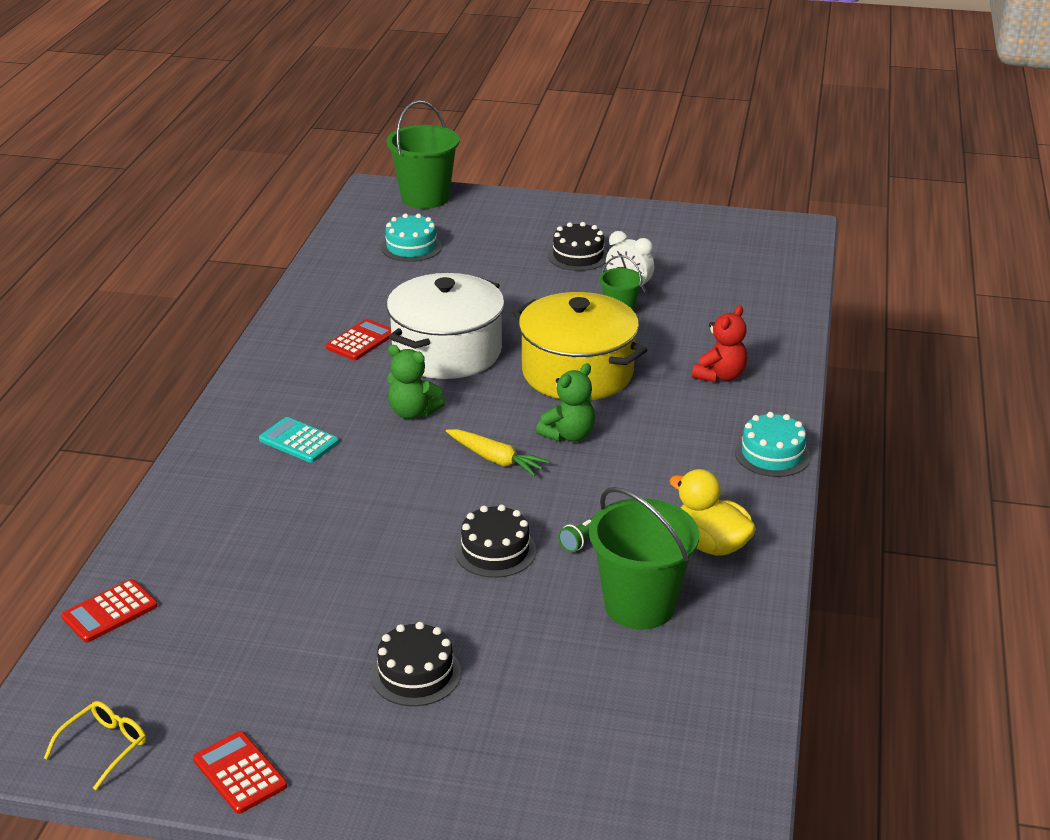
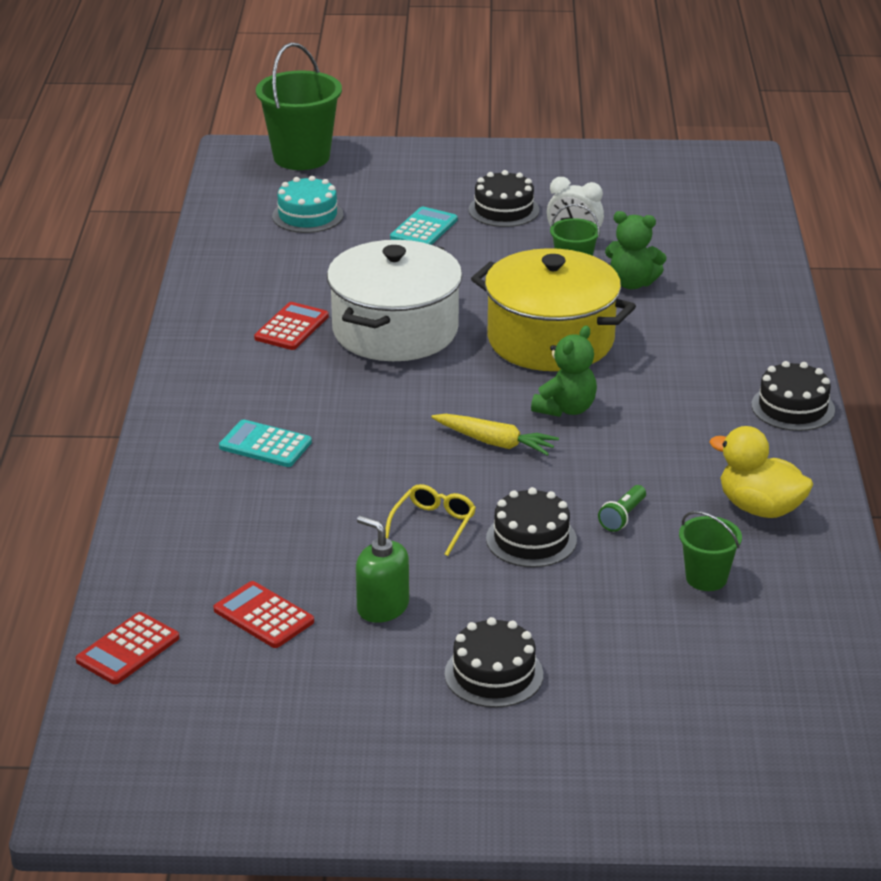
camera: 10 degrees left, 0 degrees up
(104, 747) = (184, 788): yellow glasses -> yellow glasses (433, 524)
(240, 773) = (344, 795): red calculator -> red calculator (263, 616)
(342, 598) = (382, 607): none -> green soap dispenser
(413, 412) = (383, 401): green teddy bear -> green teddy bear (632, 283)
(504, 266) = (424, 229): none -> turquoise calculator
(639, 605) = (706, 578): green bucket -> green bucket, size x0.53
(720, 376) = (708, 329): red teddy bear -> none
(772, 454) = (793, 407): turquoise cake -> black cake

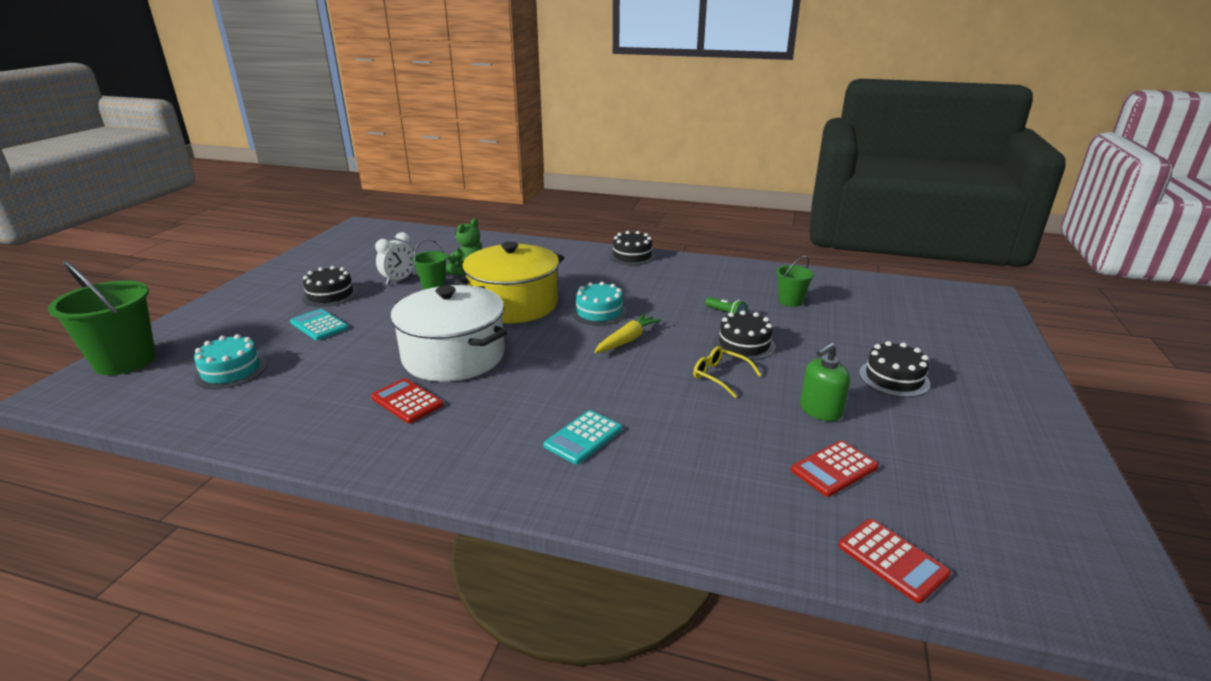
camera: 75 degrees left, 5 degrees down
(565, 409) = (599, 312): green teddy bear -> turquoise cake
(760, 508) = (725, 278): yellow duck -> none

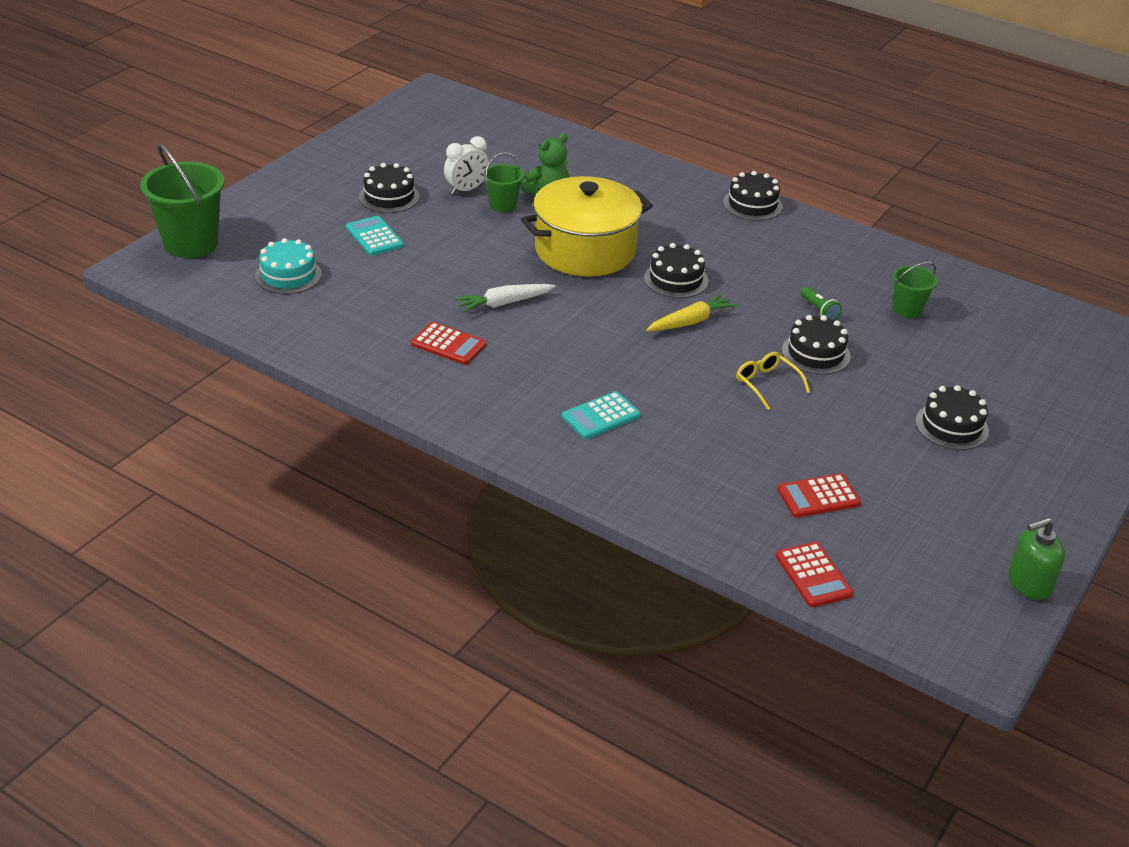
camera: 15 degrees right, 10 degrees up
(407, 401) = (448, 344): red calculator -> red calculator turned 150 degrees clockwise
(454, 356) = (504, 303): white pot -> white carrot
(599, 312) = (676, 279): turquoise cake -> black cake
(820, 410) = (846, 441): green soap dispenser -> green soap dispenser (1029, 583)

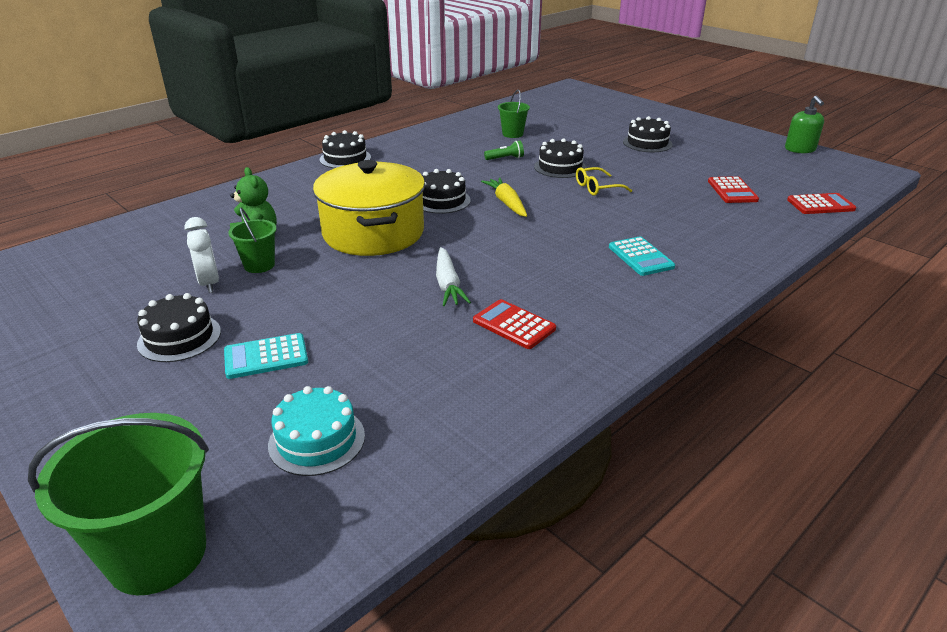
camera: 75 degrees left, 5 degrees down
(448, 344) = (514, 325): red calculator -> red calculator turned 90 degrees counterclockwise

